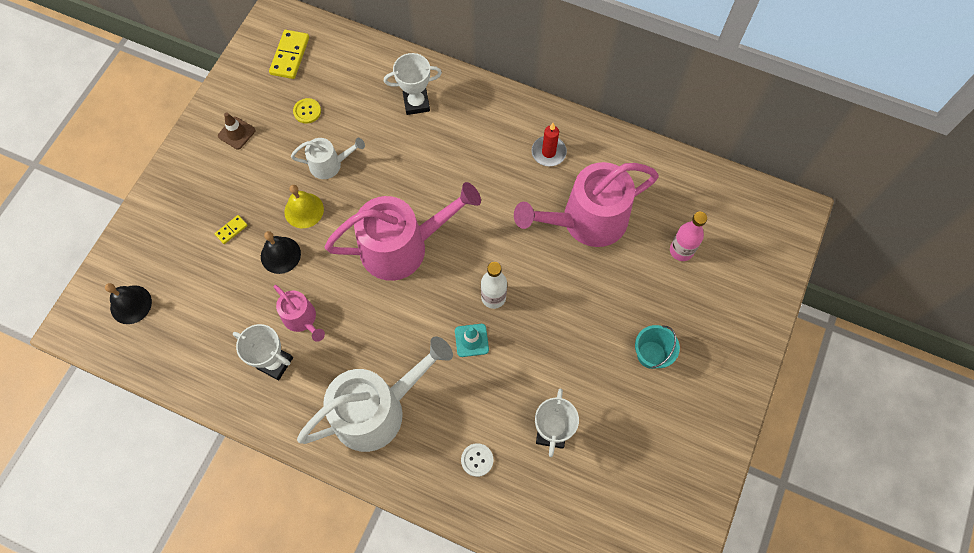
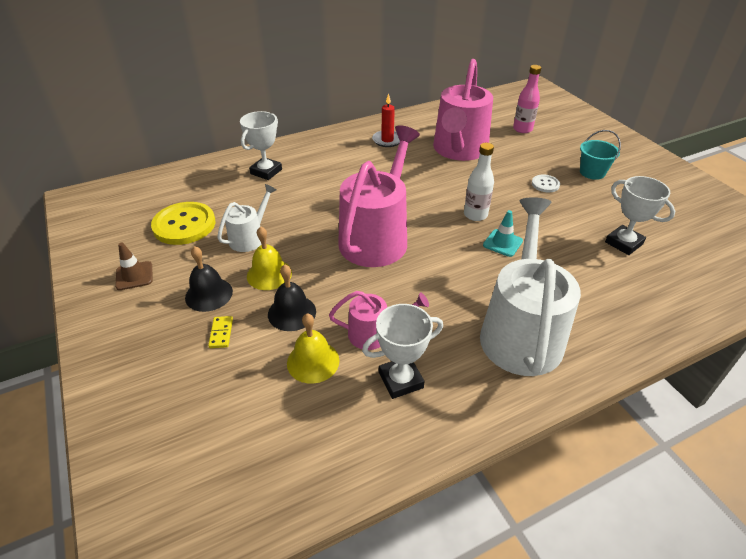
camera: 50 degrees left, 25 degrees down
(131, 304) = (189, 476): black bell -> black bell (209, 294)
(250, 301) = (313, 361): none -> yellow bell
(290, 56) = (122, 208): yellow domino -> none
(307, 111) = (184, 225): yellow button -> yellow button, size x2.04
(477, 460) = (621, 294): white button -> white button (545, 184)

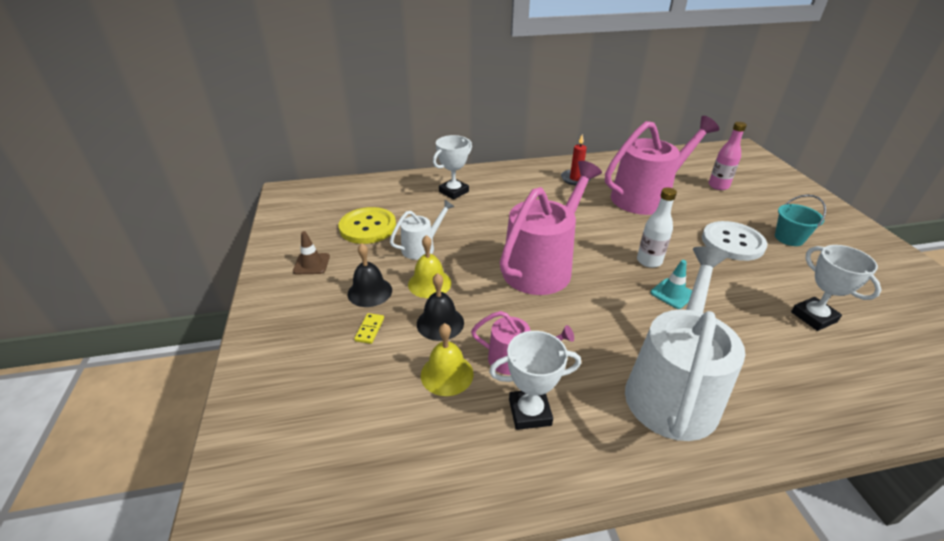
camera: 15 degrees right, 5 degrees down
(459, 150) = (646, 197): pink watering can -> pink watering can turned 150 degrees counterclockwise
(545, 184) = (732, 242): white button -> white button, size x2.04

